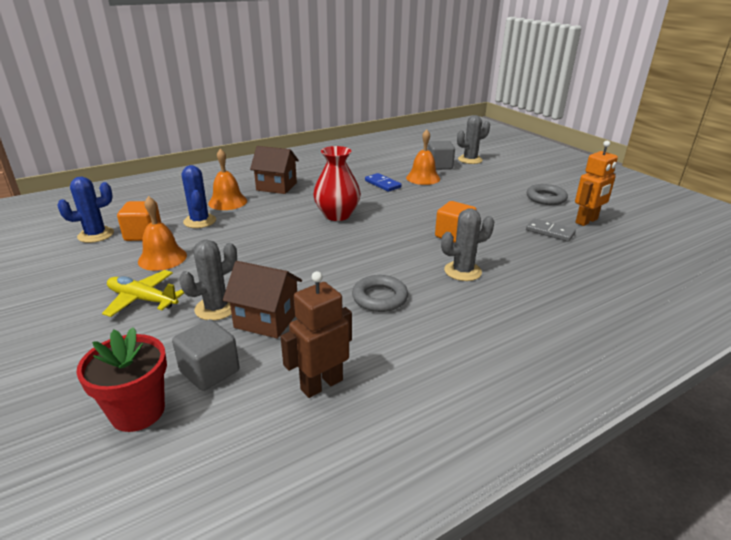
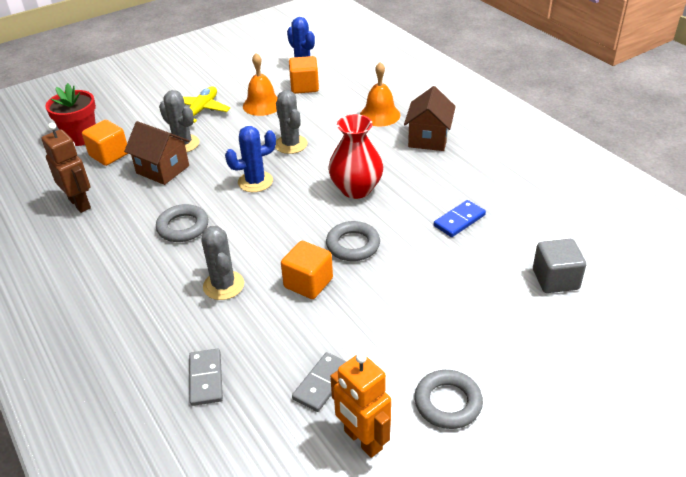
camera: 90 degrees right, 10 degrees up
(200, 221) = (333, 108): blue cactus -> blue cactus (255, 182)
(209, 371) = (109, 155): grey cube -> orange cube
(267, 319) = (163, 169): brown house -> brown house turned 75 degrees counterclockwise
(408, 218) = (353, 245): none -> grey ring
(423, 178) = (495, 259): orange bell -> none
(470, 160) = (604, 320): grey cactus -> grey cactus (291, 144)
(567, 275) = (206, 378): none -> grey domino

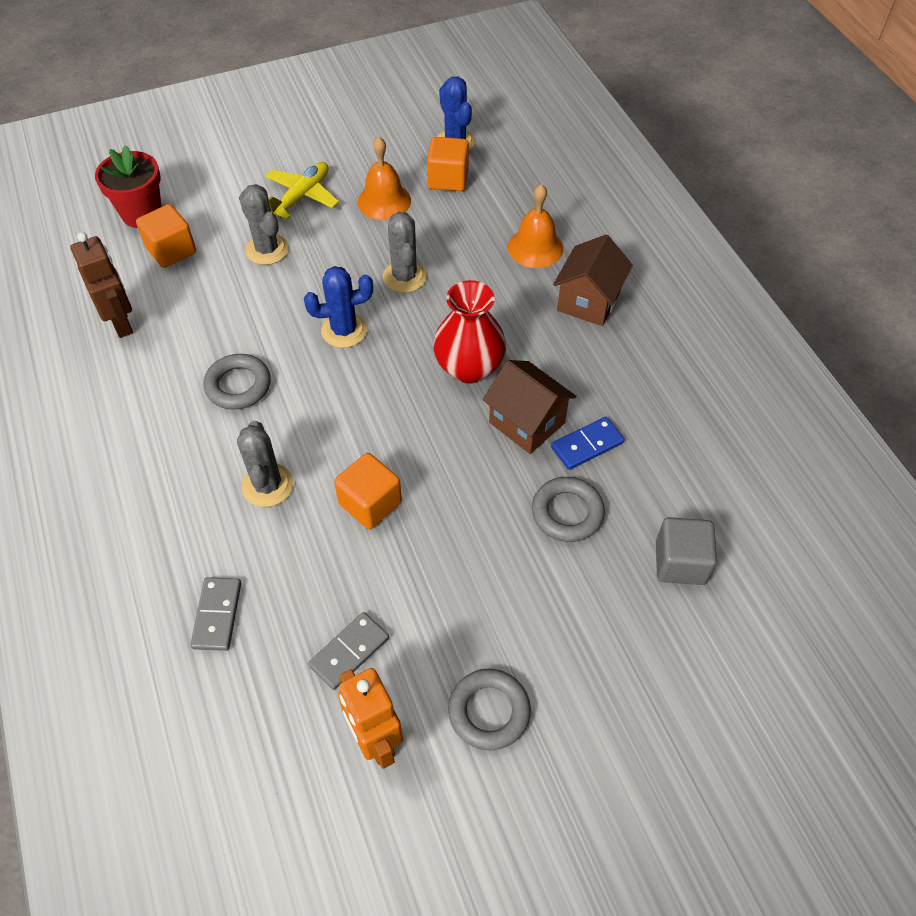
camera: 10 degrees right, 15 degrees up
(163, 169) = (233, 287): brown house -> brown house (527, 422)
(353, 245) = (440, 456): grey ring -> grey ring (567, 512)

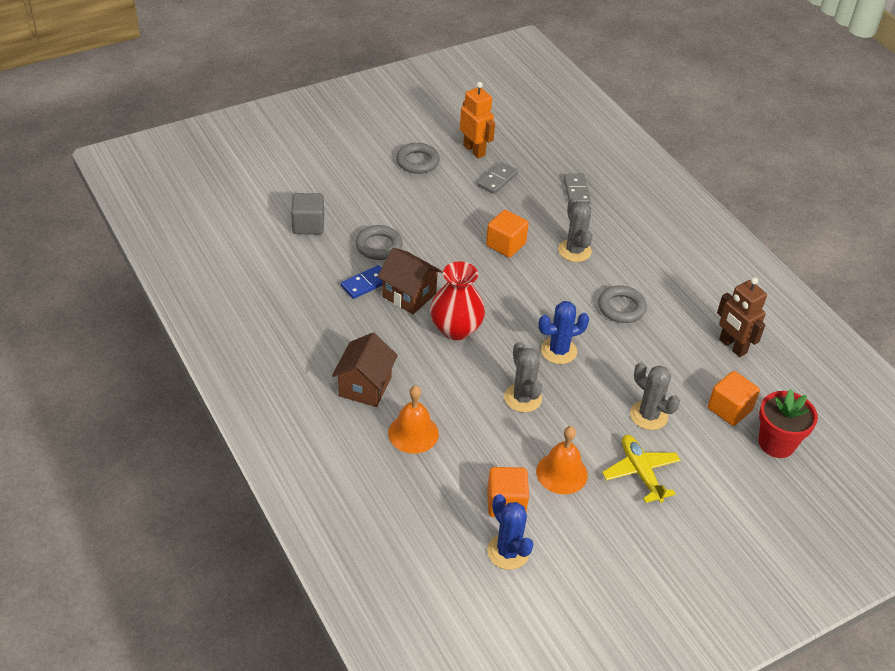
camera: 170 degrees right, 10 degrees down
(302, 196) = (640, 472): yellow plane -> yellow plane turned 135 degrees clockwise

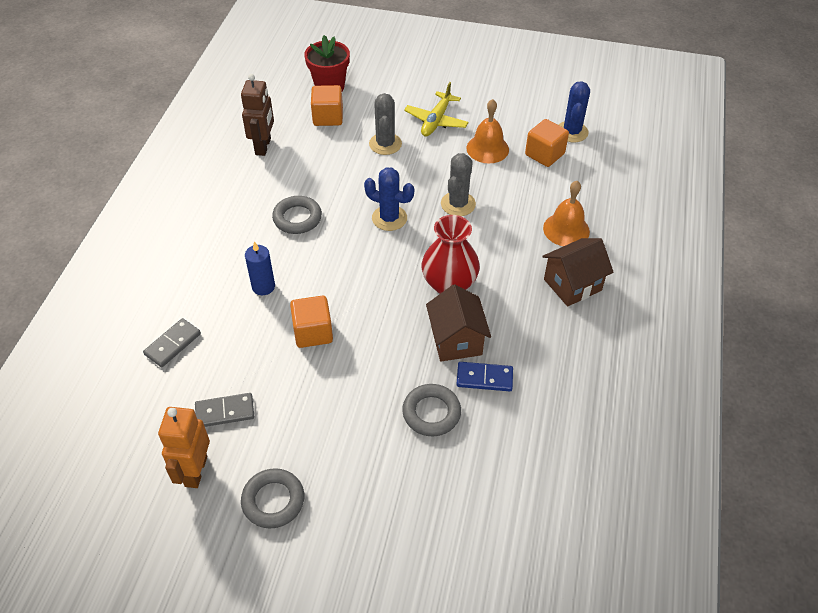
camera: 135 degrees left, 5 degrees up
(308, 225) = (479, 492): grey cube -> none
(574, 251) = (263, 286): grey cactus -> blue candle

